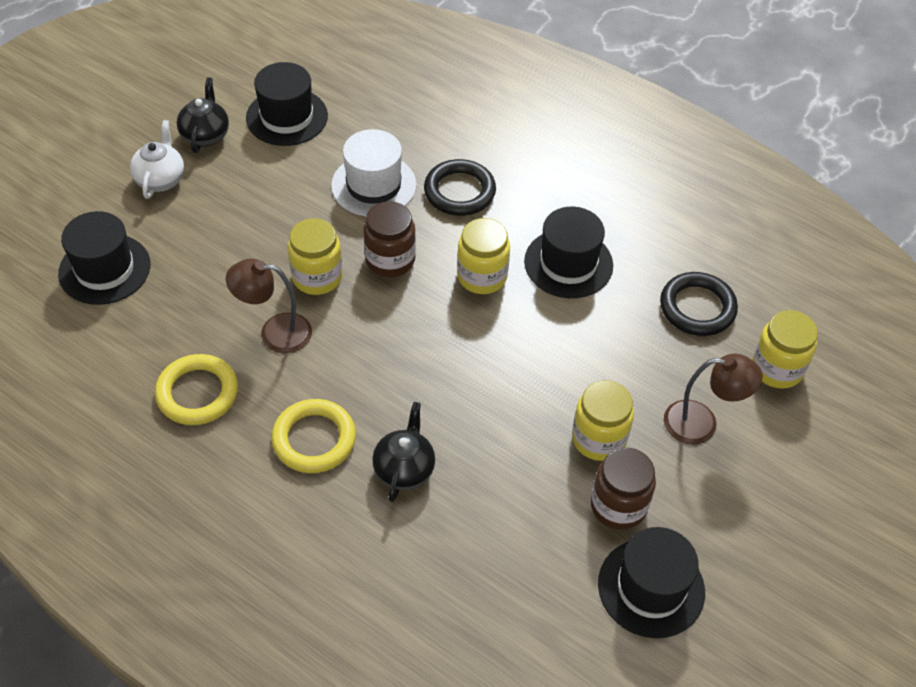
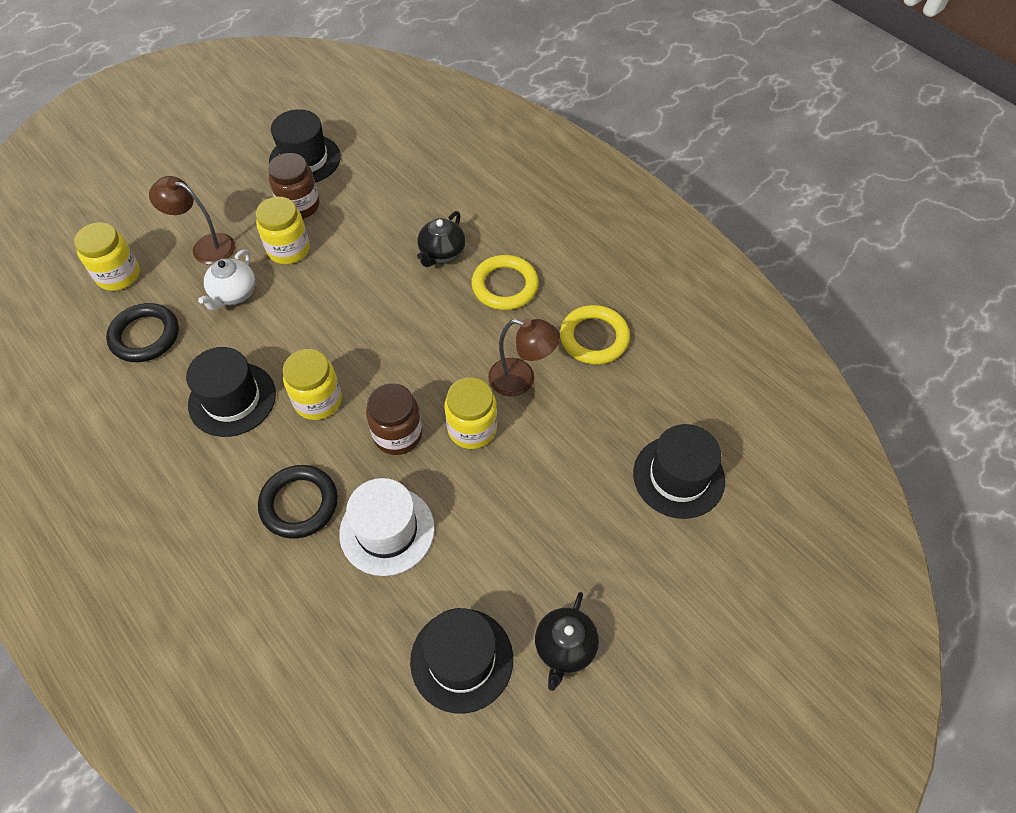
camera: 165 degrees left, 5 degrees up
(161, 179) = (620, 586): white teapot -> white teapot (233, 294)

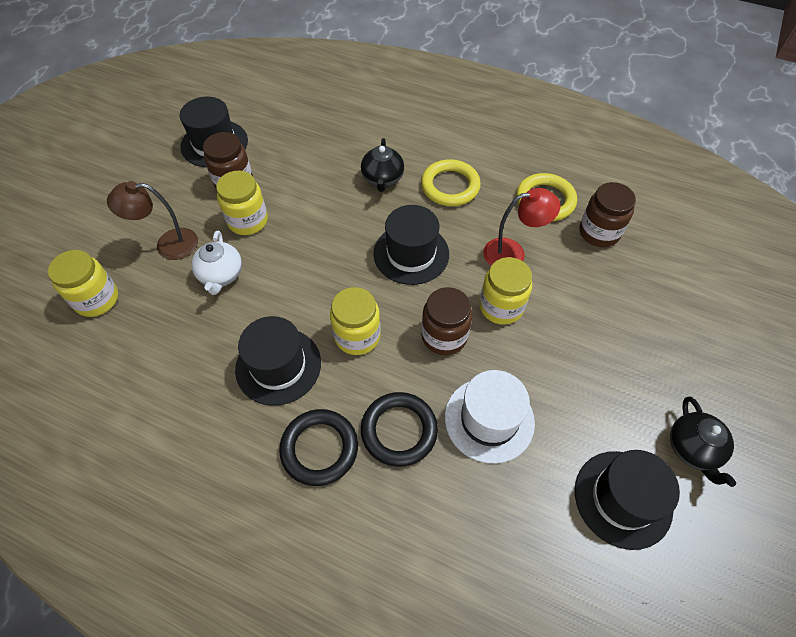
camera: 25 degrees left, 0 degrees up
(145, 336) = (158, 343): black ring -> black ring (319, 449)
(521, 380) = (512, 253): brown lamp -> red lamp
(628, 394) = (599, 232): none -> brown jar
(678, 476) = (678, 279): black hat -> black hat (411, 254)

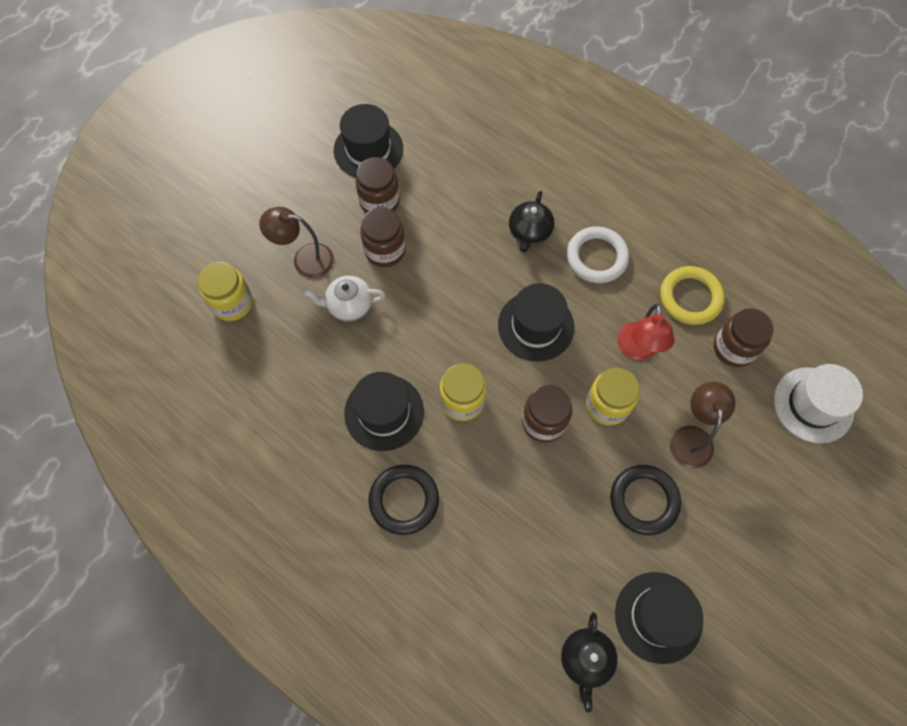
camera: 15 degrees right, 10 degrees up
(221, 275) = (349, 305): white teapot -> white teapot turned 75 degrees clockwise
(248, 221) = (385, 250): yellow jar -> brown jar
(399, 431) = (477, 502): black ring -> black ring (644, 500)
(450, 186) = (596, 257): yellow ring -> white ring
(489, 419) = (561, 513): white hat -> white hat (813, 405)
(512, 253) = (637, 350): red lamp -> red lamp turned 90 degrees clockwise
(590, 316) = (691, 437): none -> brown lamp
(692, 449) = (740, 591): black teapot -> black teapot (585, 659)

